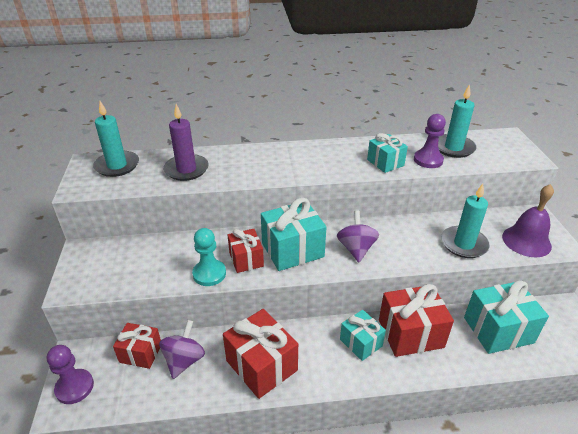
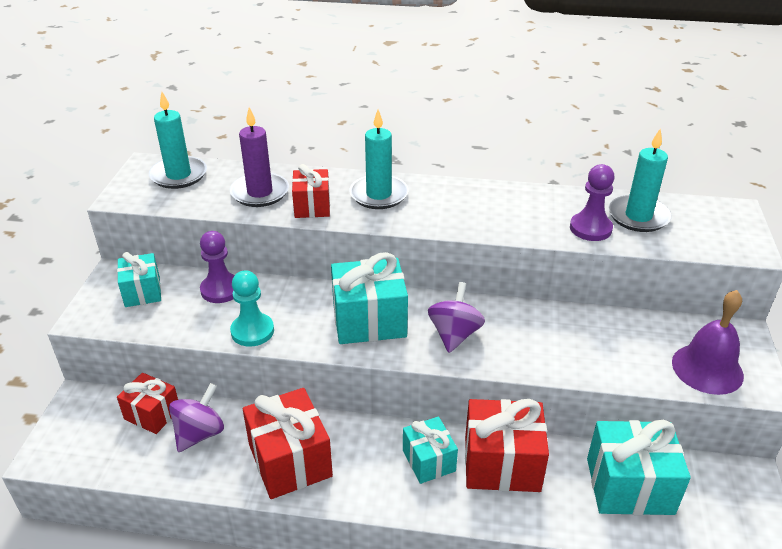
camera: 15 degrees right, 0 degrees up
(74, 387) = (66, 437): purple pawn -> purple pawn (221, 290)
(246, 259) = (305, 322): red gift -> red gift (312, 206)
(385, 163) = (527, 223): turquoise gift -> turquoise gift (142, 292)
(464, 244) = (610, 356): turquoise candle -> turquoise candle (379, 195)

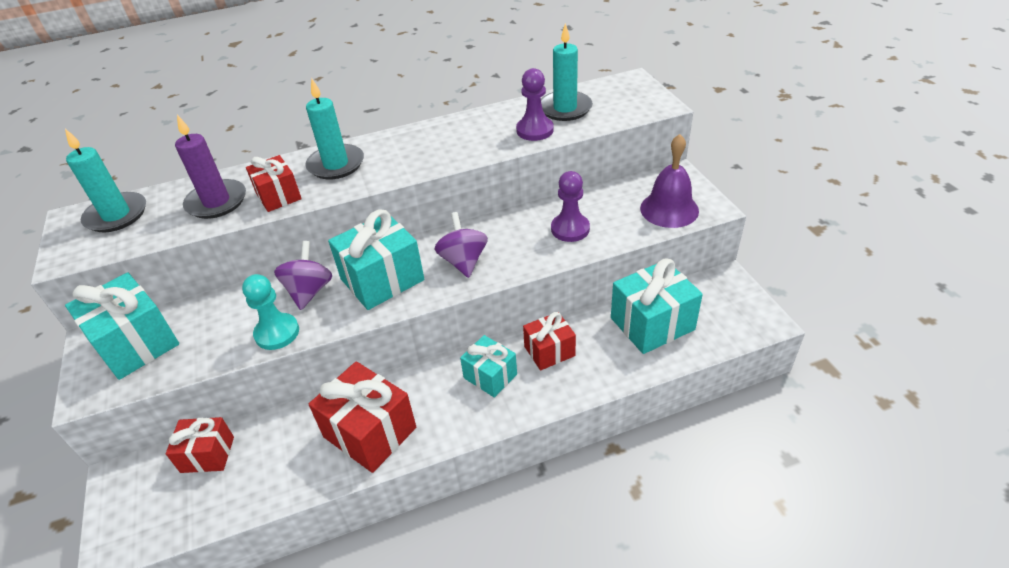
camera: 25 degrees left, 5 degrees up
(142, 292) = (136, 343): turquoise gift -> turquoise gift, size x1.64
(200, 433) = (268, 449): purple spinning top -> purple spinning top (309, 291)
(221, 290) = (220, 309): purple pawn -> purple pawn (570, 229)
(502, 463) = (549, 351): red gift -> red gift, size x0.61

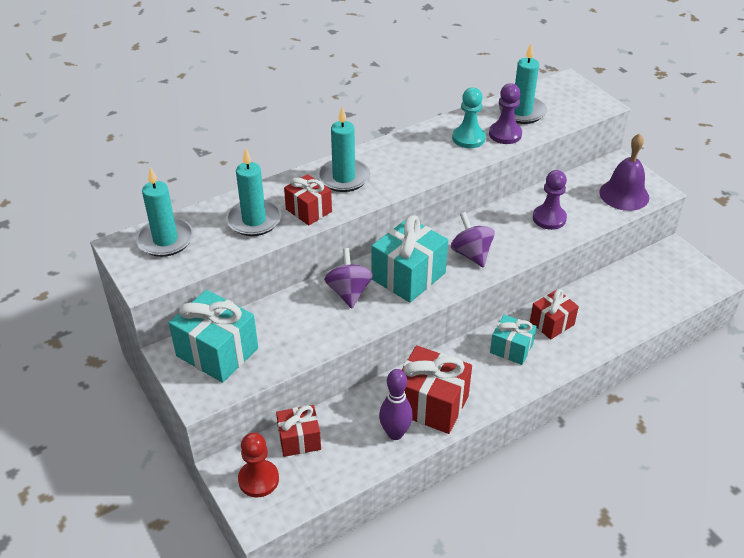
camera: 15 degrees left, 0 degrees up
(139, 497) = (258, 479): none -> red pawn
(216, 202) = (254, 220): purple candle -> turquoise candle
(277, 333) = (340, 329): turquoise pawn -> turquoise pawn (468, 138)
(313, 463) = (395, 433): none -> purple bowling pin
(652, 324) = (626, 292): turquoise gift -> none

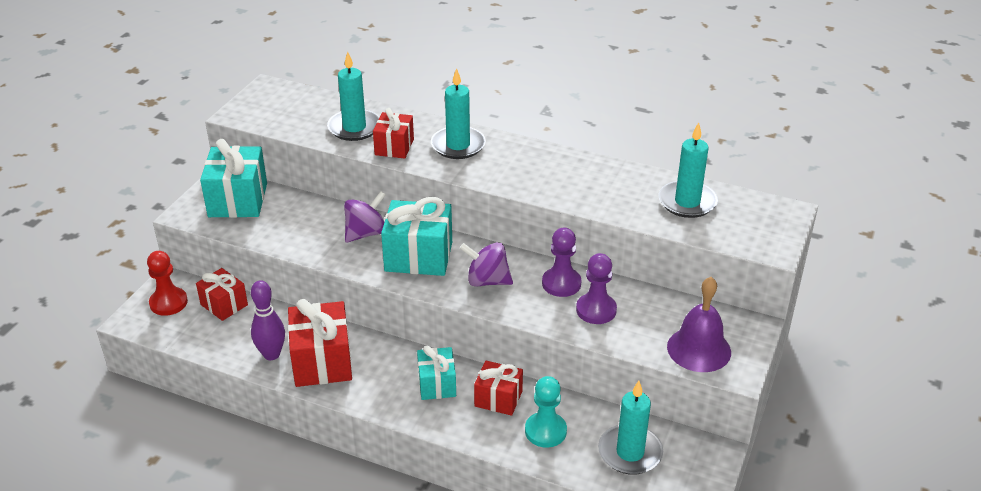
camera: 55 degrees right, 5 degrees down
(165, 240) = (291, 101): turquoise candle -> turquoise candle (630, 452)
(468, 138) = (600, 187): turquoise pawn -> turquoise pawn (545, 431)
(471, 254) = (487, 281): purple spinning top -> purple spinning top turned 105 degrees counterclockwise
(505, 134) = (634, 206): purple pawn -> purple pawn (561, 283)

